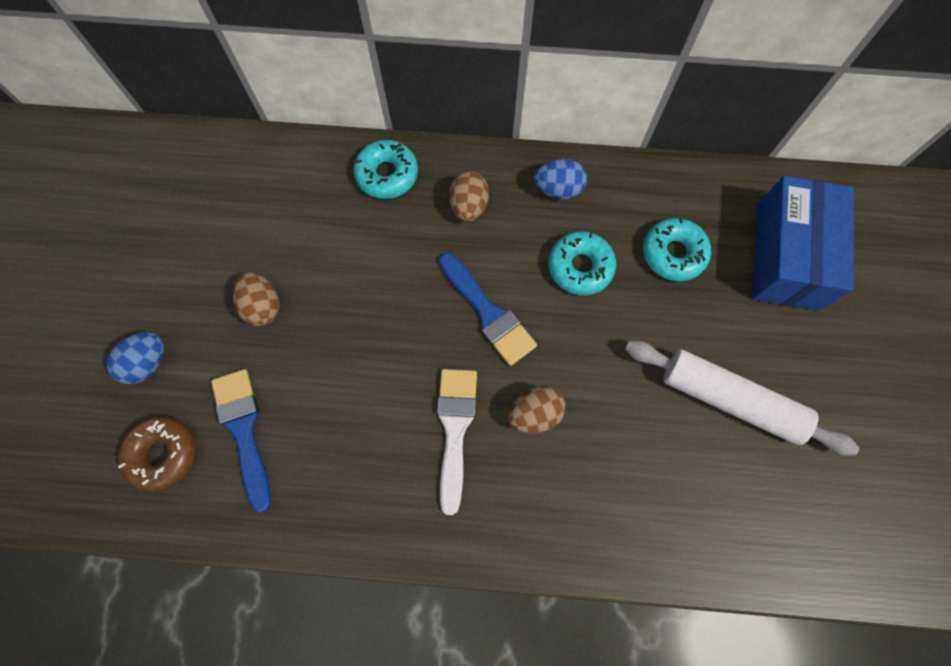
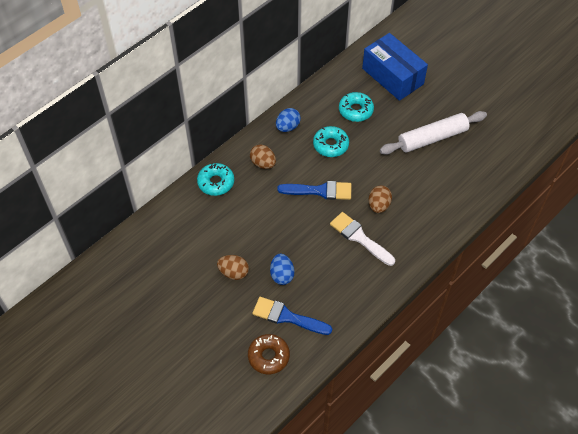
camera: 50 degrees left, 15 degrees down
(147, 363) = (217, 336): blue egg -> blue egg (282, 275)

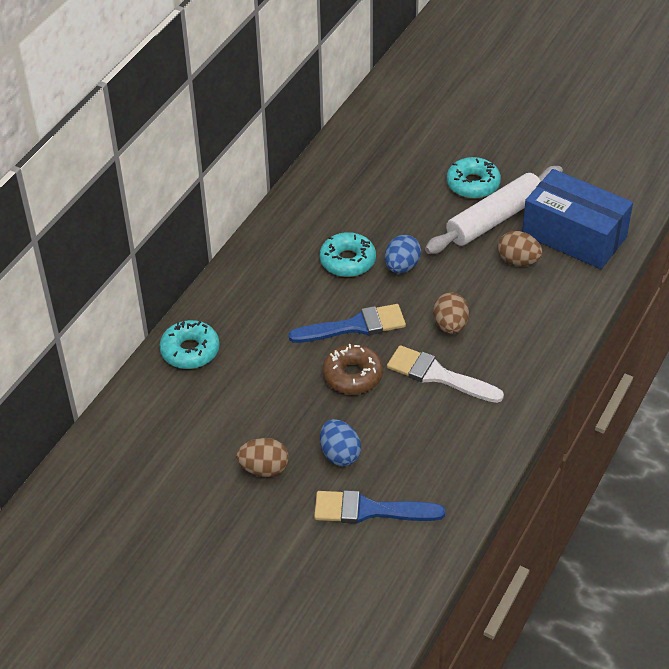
camera: 15 degrees left, 10 degrees down
(263, 163) = (254, 308): brown egg -> brown egg (518, 261)
(268, 356) = (361, 572): brown donut -> brown donut (352, 375)
(287, 127) = (273, 251): blue egg -> blue egg (402, 267)
(355, 110) = (367, 207): turquoise donut -> turquoise donut (473, 184)
(392, 76) = (405, 150): blue box -> blue box (574, 236)

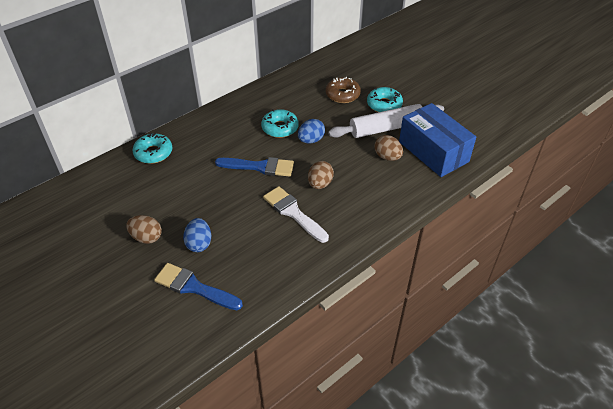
camera: 20 degrees right, 0 degrees up
(352, 375) = (239, 196): brown donut -> brown donut (342, 94)

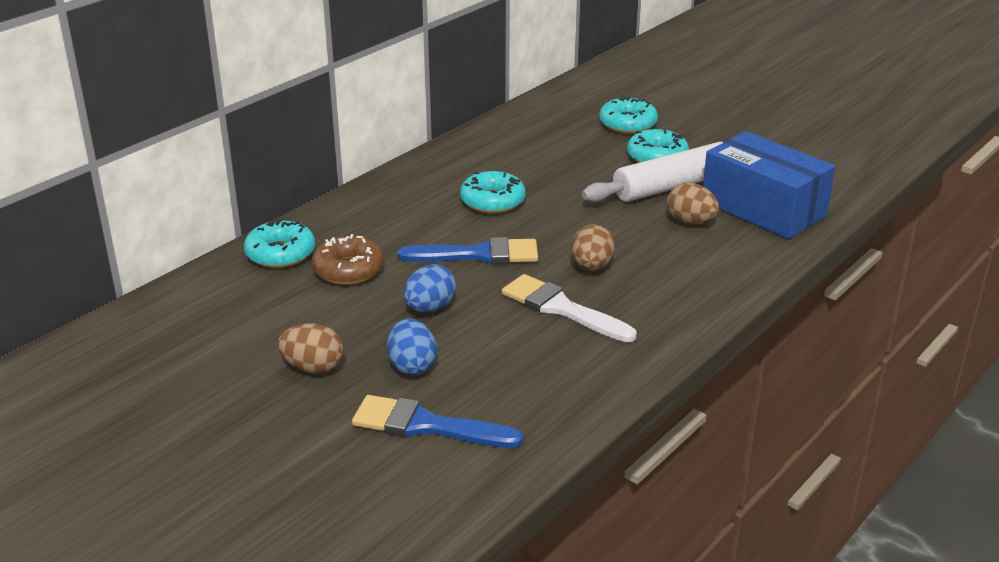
camera: 10 degrees left, 15 degrees down
(311, 140) = (552, 212): blue egg -> blue egg (430, 308)
(342, 94) = (582, 150): brown donut -> brown donut (348, 270)
(375, 77) = (627, 124): none -> turquoise donut

